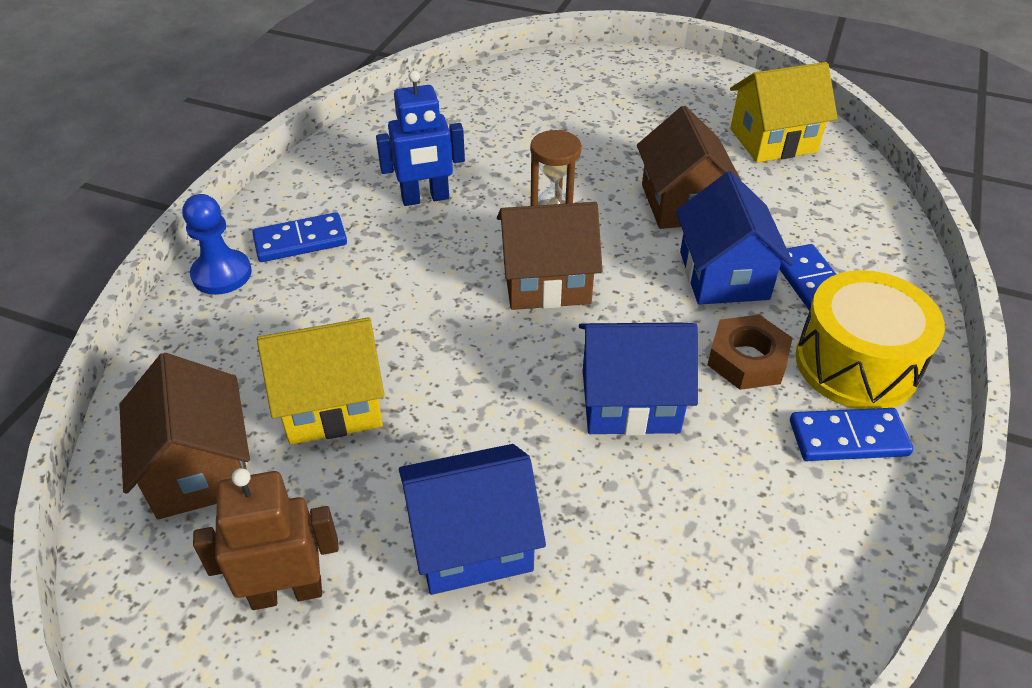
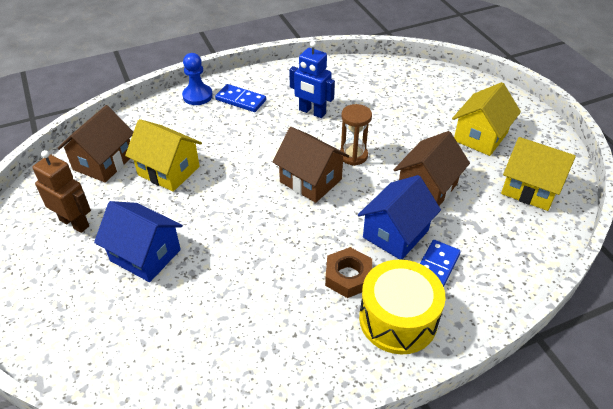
camera: 45 degrees right, 0 degrees up
(630, 401) = (272, 253): blue house -> none
(654, 115) = (480, 137): none -> yellow house
(848, 438) = (341, 344): blue domino -> none

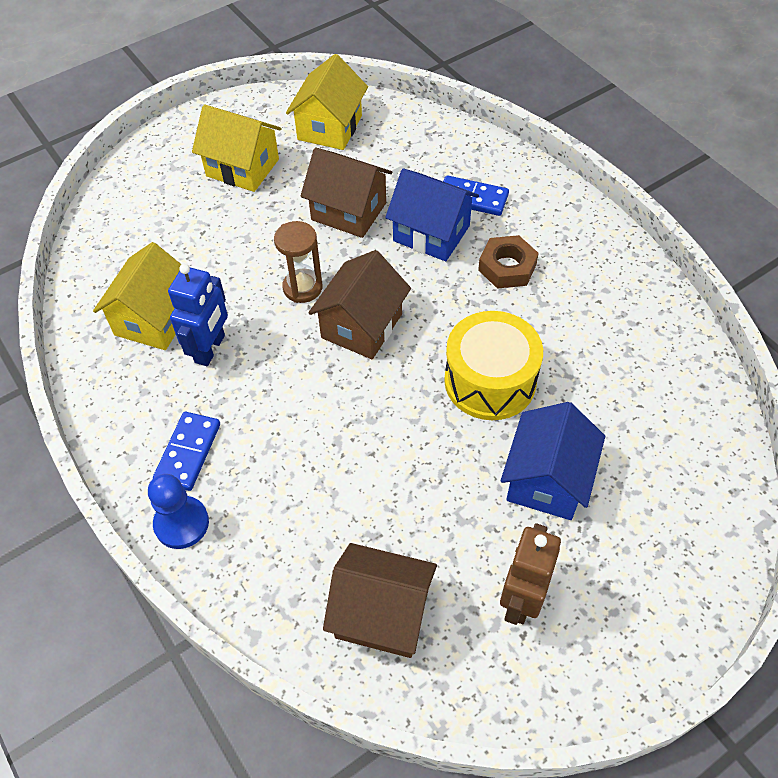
camera: 100 degrees left, 10 degrees up
(169, 171) = (380, 506): yellow house -> yellow house (154, 319)
(398, 319) = (547, 222): yellow drum -> yellow drum (490, 381)

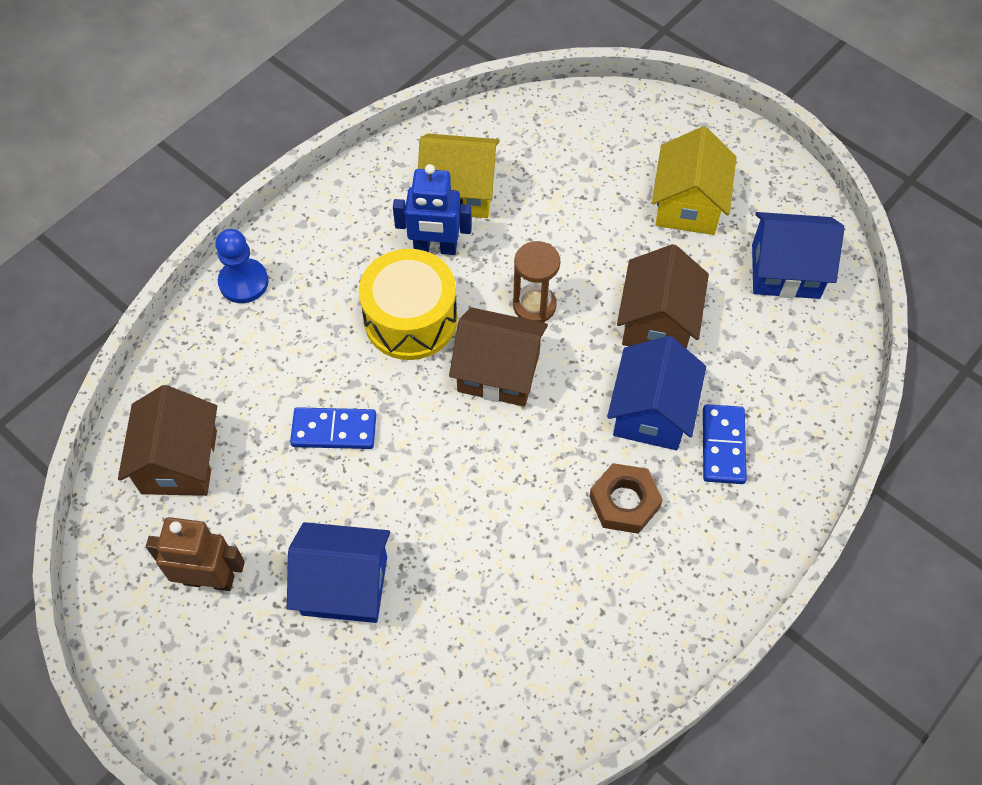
camera: 75 degrees right, 5 degrees up
(188, 453) = (315, 265): blue domino -> blue domino (334, 430)
(330, 127) = (785, 271): yellow house -> blue house
(490, 381) = (457, 510): yellow drum -> yellow drum (410, 319)

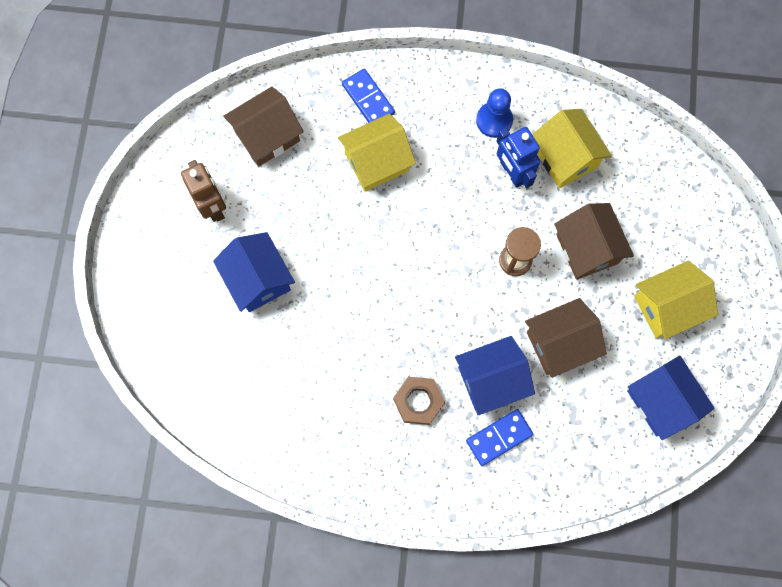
camera: 55 degrees right, 15 degrees up
(243, 282) = (404, 81): blue pawn -> blue pawn (494, 120)
(311, 367) = (377, 162): none -> yellow house
(334, 430) = (346, 204): blue domino -> blue domino (368, 99)
(410, 319) = (450, 194): yellow drum -> none
(498, 372) = (452, 271): brown house -> brown house (587, 249)

